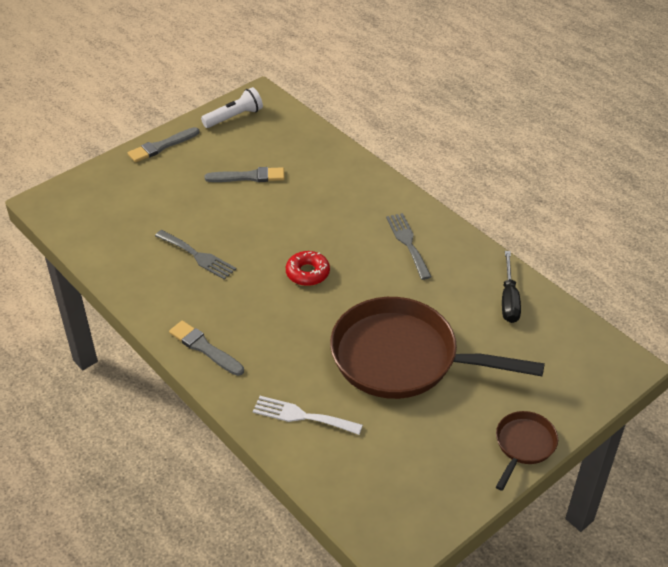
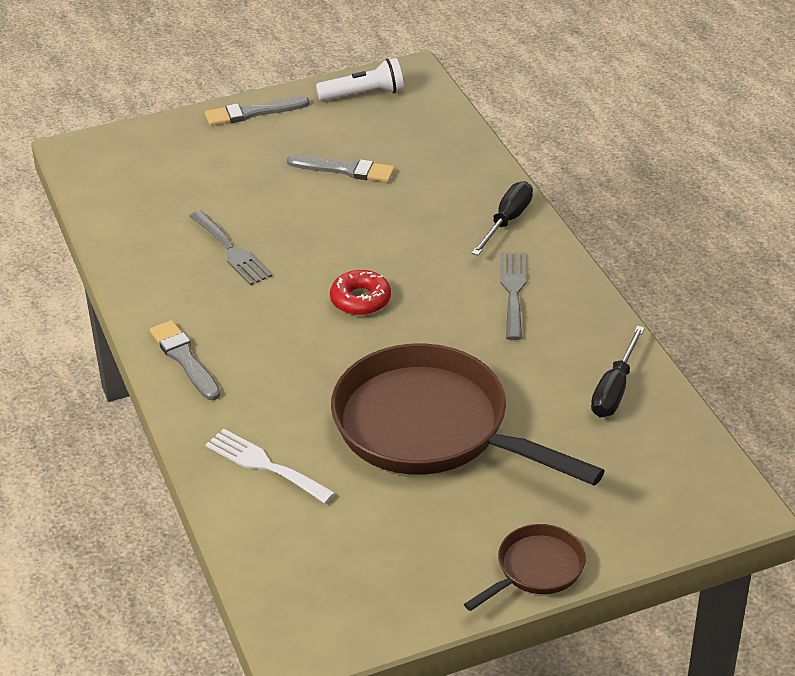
camera: 20 degrees right, 5 degrees down
(378, 192) = (507, 221): none -> black screwdriver

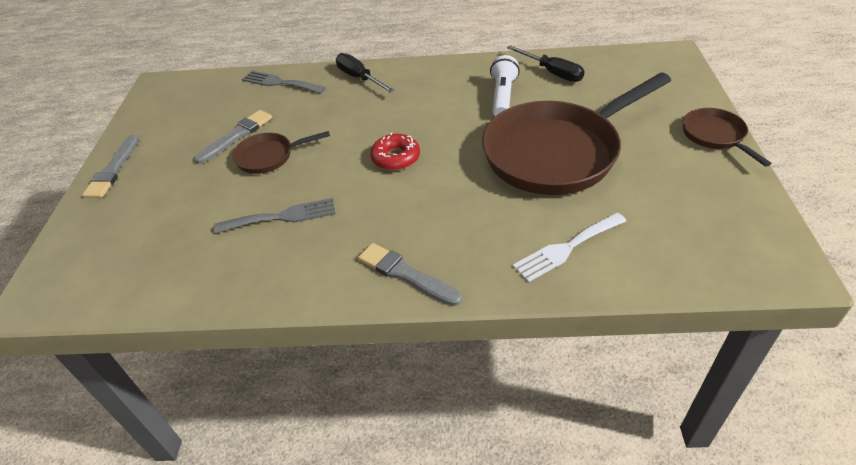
camera: 65 degrees left, 5 degrees up
(185, 359) = (405, 274): grey brush -> grey brush turned 45 degrees clockwise
(320, 206) = (269, 156): none -> brown pan
(363, 94) = (157, 110): white flashlight -> white flashlight (502, 97)
(513, 291) = (433, 90): grey fork -> grey fork (280, 83)

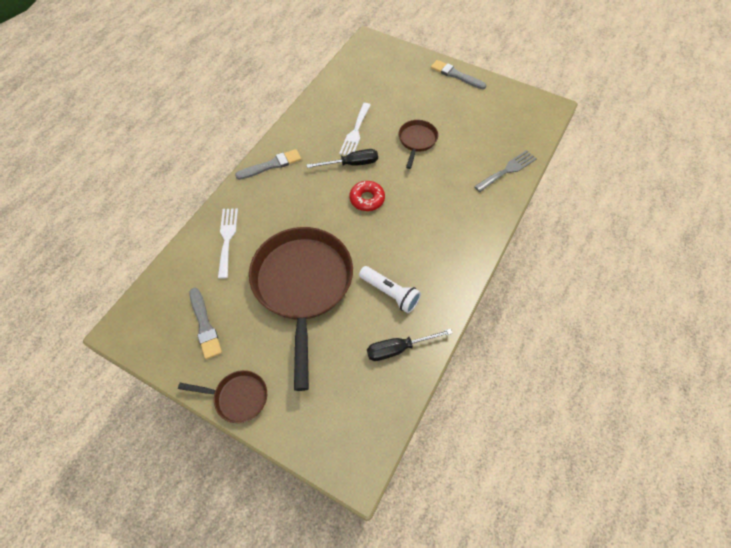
camera: 115 degrees right, 15 degrees up
(236, 136) = (452, 132): grey brush -> grey brush (205, 325)
(282, 217) = (355, 132): grey fork -> white fork
(359, 78) = (482, 217): black screwdriver -> black screwdriver (351, 164)

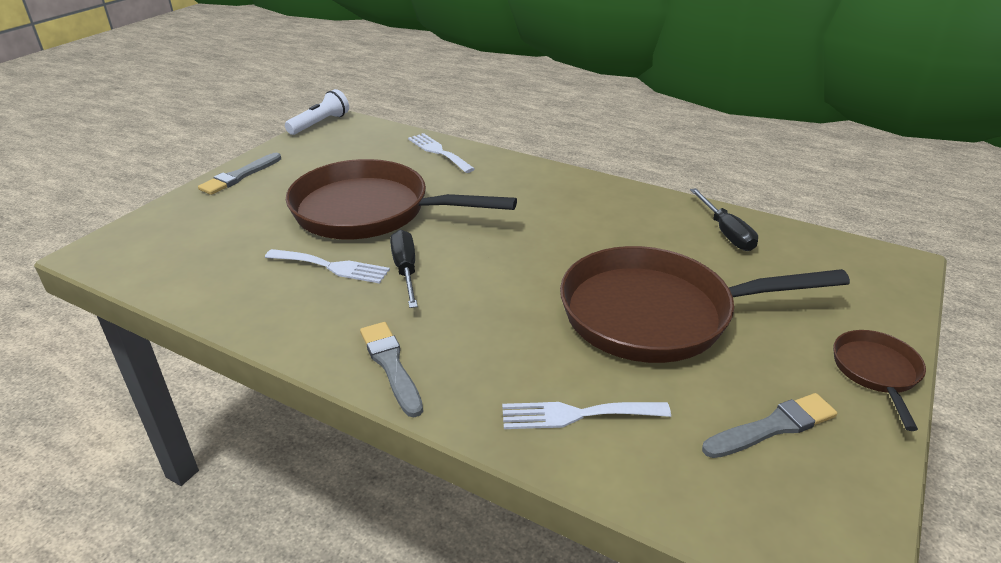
camera: 90 degrees left, 25 degrees down
(367, 199) = (482, 255): red donut -> none
(390, 293) = (646, 237): white flashlight -> white flashlight (320, 124)
(417, 141) = (369, 211): brown pan -> brown pan, size x2.18
(507, 170) = (438, 152): grey fork -> white fork

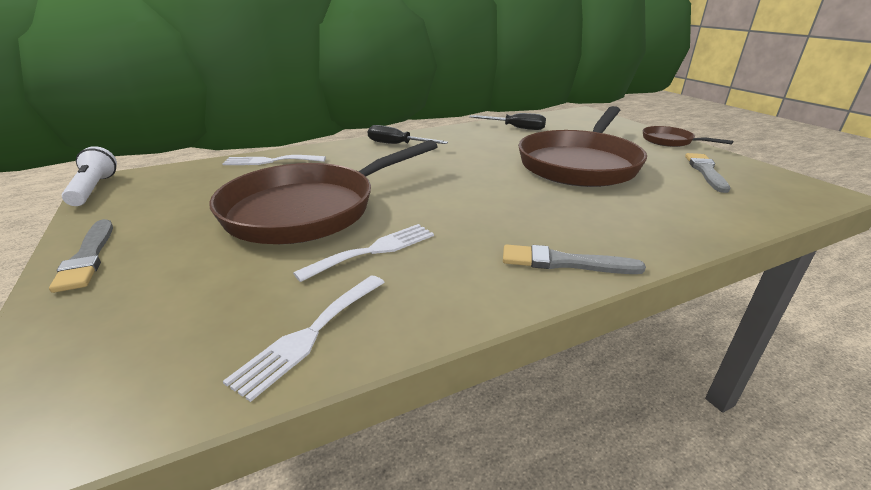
camera: 55 degrees left, 5 degrees down
(405, 270) = (429, 220): black screwdriver -> black screwdriver (397, 144)
(576, 414) = (671, 213): white fork -> white fork (310, 335)

